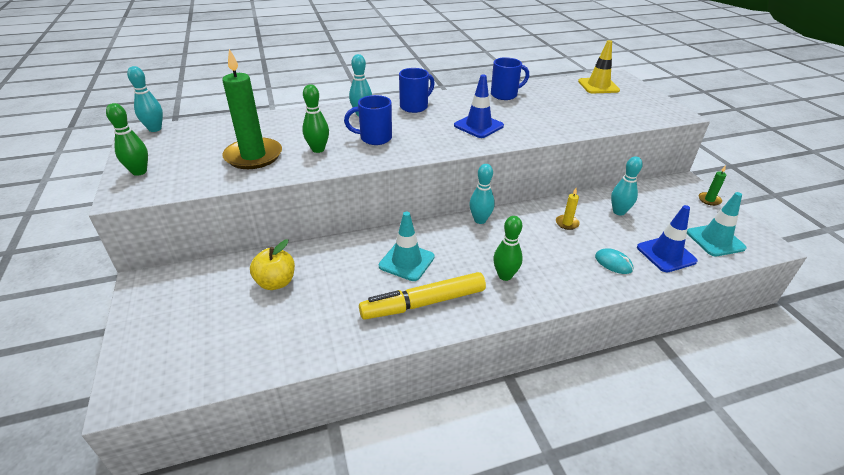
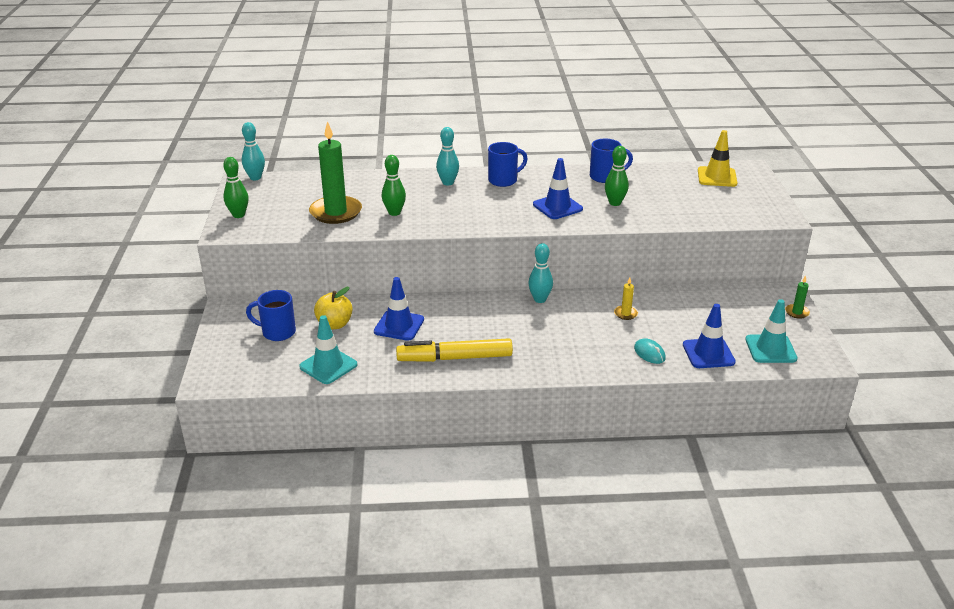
camera: 15 degrees right, 5 degrees down
(349, 272) = (399, 326): none -> blue traffic cone
(374, 138) = (450, 208): blue mug -> blue mug (277, 332)
(406, 261) = (453, 324): turquoise traffic cone -> turquoise traffic cone (328, 366)
(505, 276) = (538, 348): green bowling pin -> green bowling pin (615, 203)
(619, 212) = (687, 310): turquoise bowling pin -> none

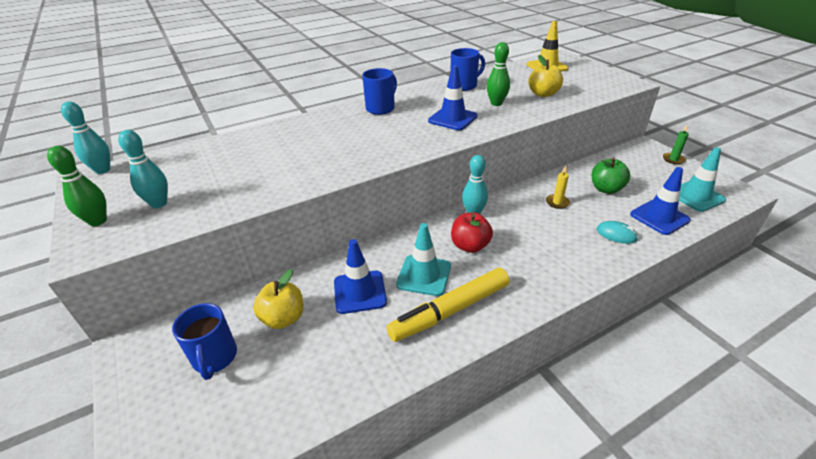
camera: 25 degrees left, 5 degrees up
(277, 332) = (215, 358): blue mug -> blue mug turned 90 degrees counterclockwise
(328, 366) = (311, 384): turquoise traffic cone -> turquoise traffic cone (424, 275)
(336, 212) = (228, 183): green candle -> none
(394, 213) = (297, 166): green bowling pin -> none
(448, 183) = (329, 123): turquoise bowling pin -> turquoise bowling pin (159, 203)
(512, 322) = (470, 246): none -> red apple
(673, 205) = (543, 94): none -> yellow apple
(687, 317) = (606, 189): none -> green apple

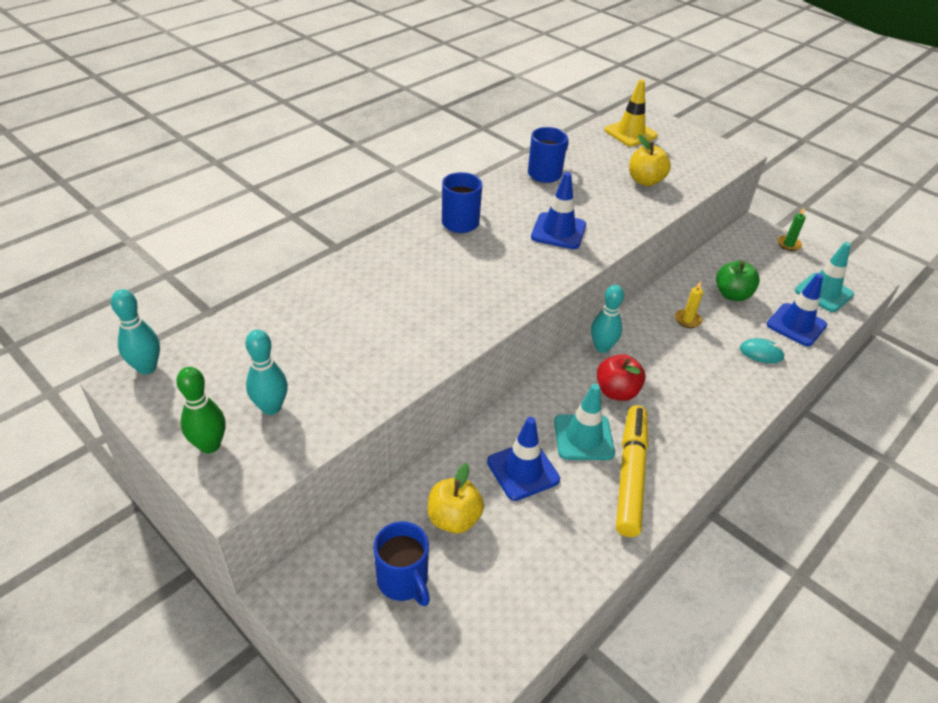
camera: 20 degrees left, 5 degrees up
(450, 311) = (630, 475): yellow marker -> yellow marker turned 150 degrees clockwise
(496, 103) = (598, 201): green bowling pin -> none

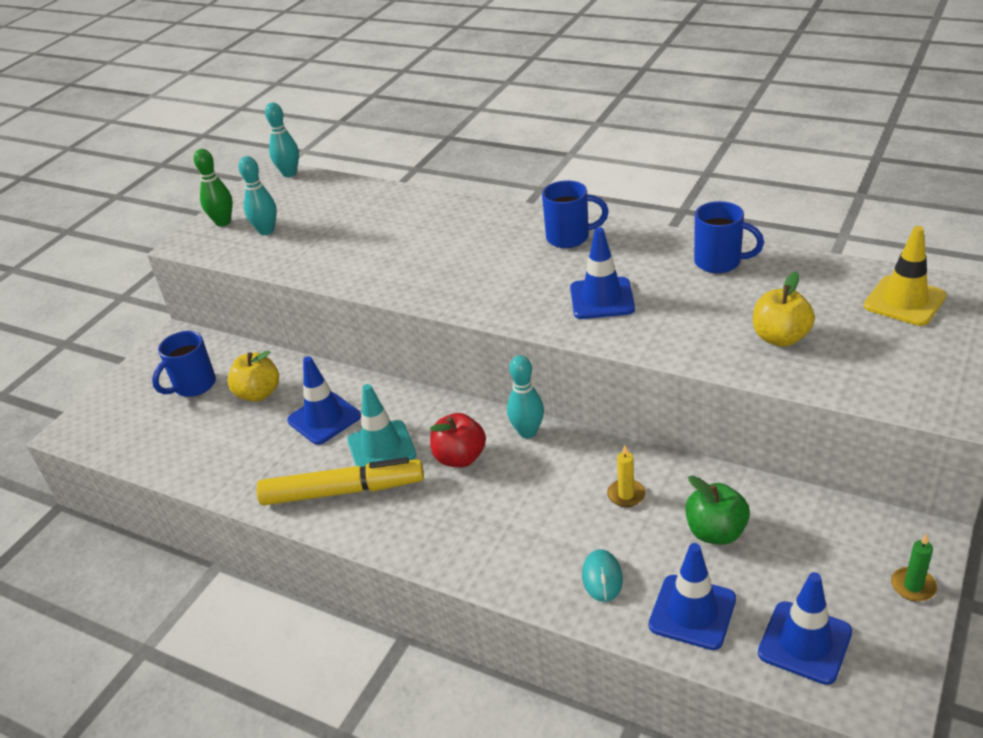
camera: 80 degrees right, 5 degrees down
(823, 292) = (804, 642): turquoise traffic cone -> blue traffic cone

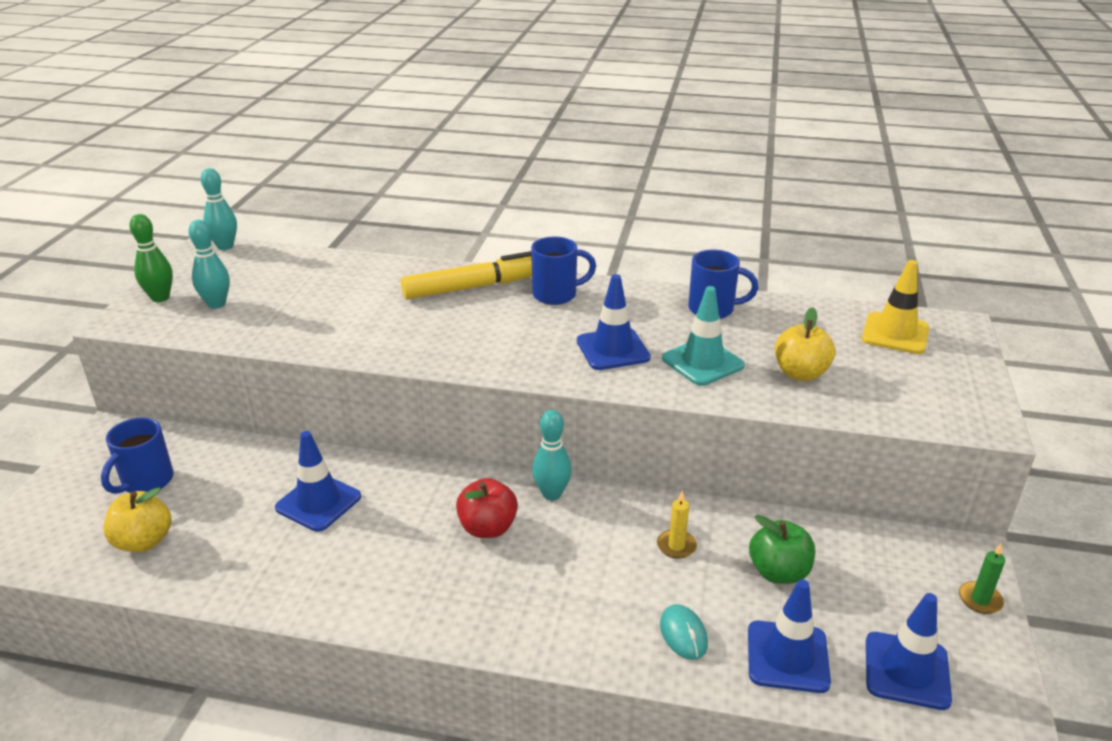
camera: 20 degrees left, 5 degrees down
(258, 393) = (231, 483): yellow apple -> yellow apple (144, 541)
(343, 491) = (364, 579): yellow marker -> yellow marker (475, 287)
(381, 448) = (395, 527): turquoise traffic cone -> turquoise traffic cone (702, 362)

